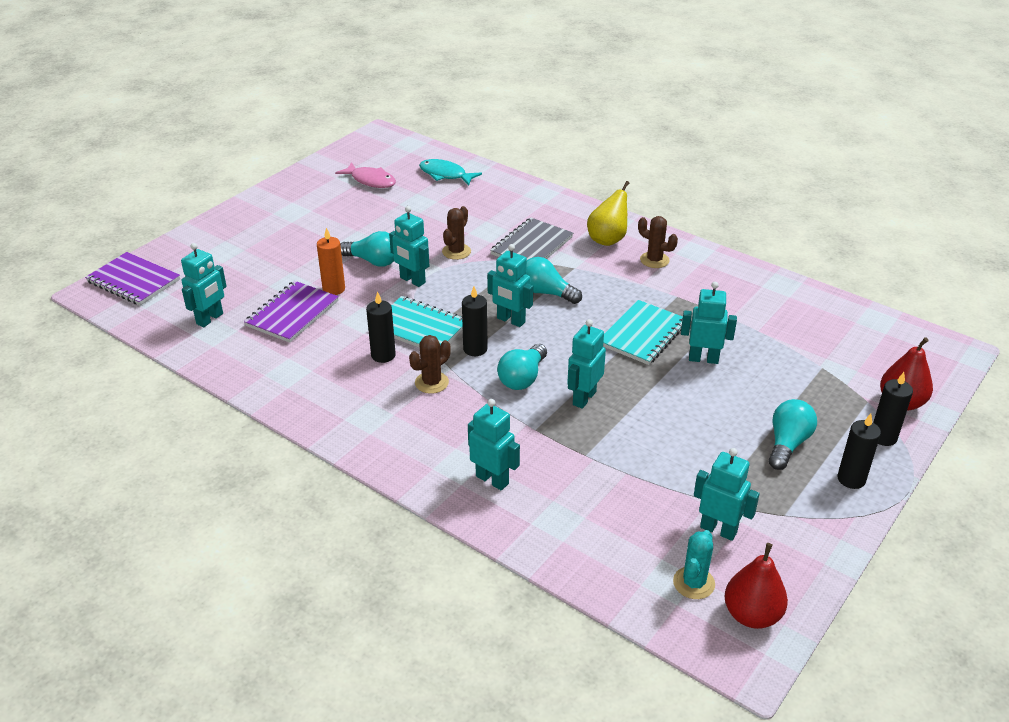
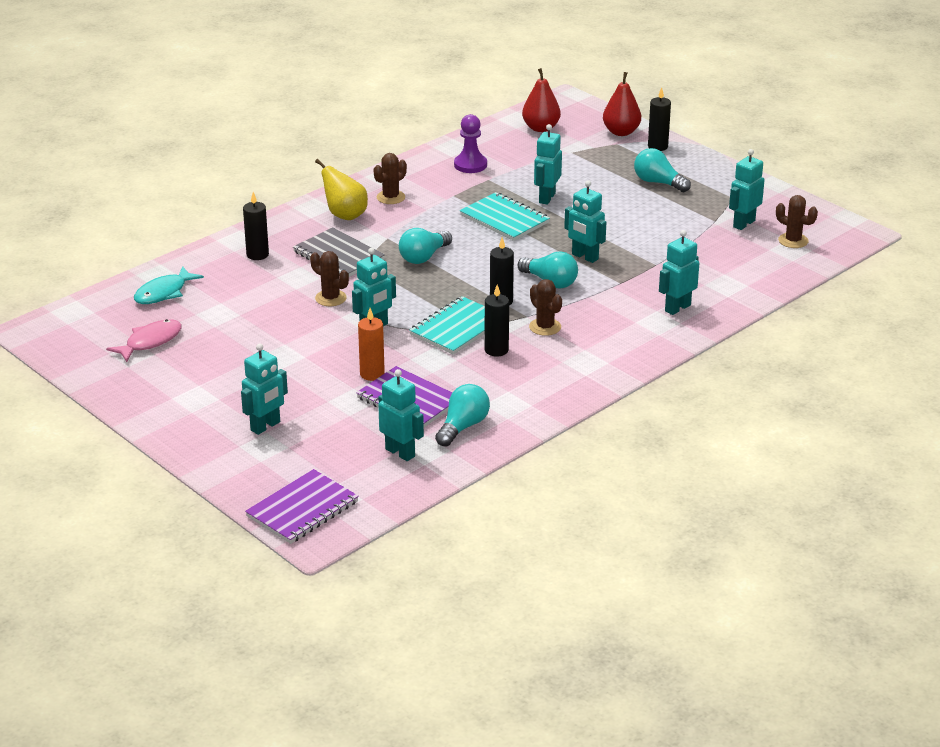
camera: 80 degrees left, 5 degrees down
(373, 261) = (328, 348): turquoise light bulb -> turquoise light bulb (463, 427)
(510, 320) = (462, 279): turquoise robot -> turquoise robot (266, 426)
(693, 583) = (793, 241): turquoise cactus -> brown cactus
(749, 300) = (470, 165): none -> purple pawn
(752, 615) = (822, 225): red pear -> red pear (541, 128)
(851, 479) = (700, 167): black candle -> black candle (257, 255)

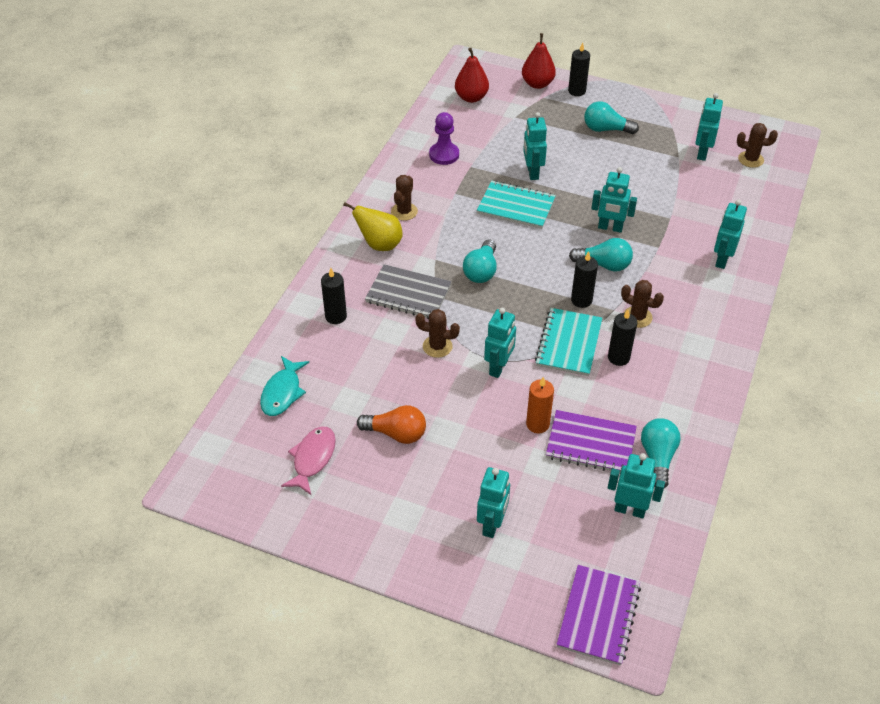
camera: 25 degrees left, 15 degrees up
(238, 345) = (396, 433): none -> orange light bulb

